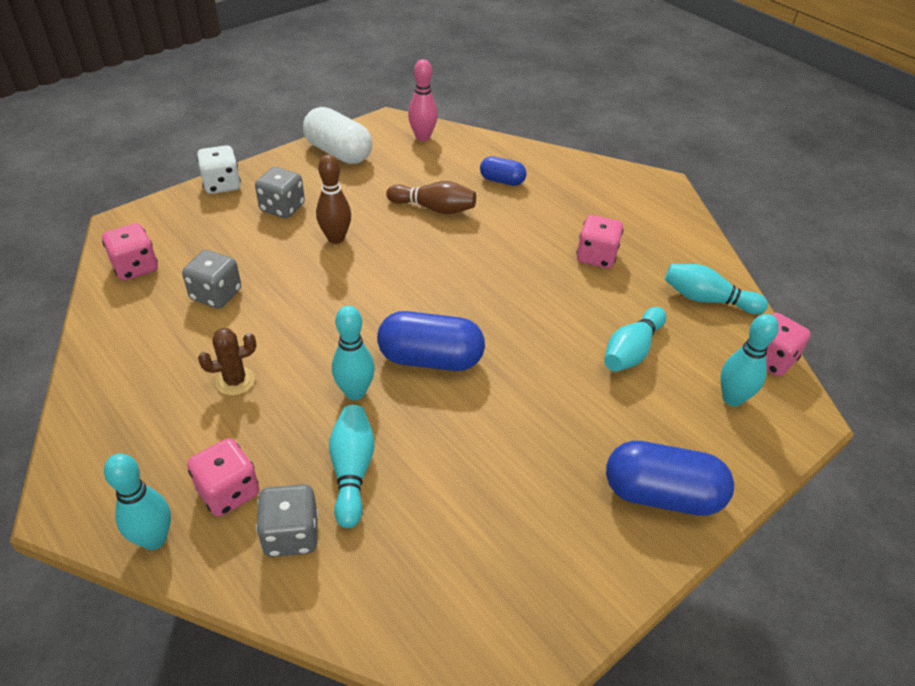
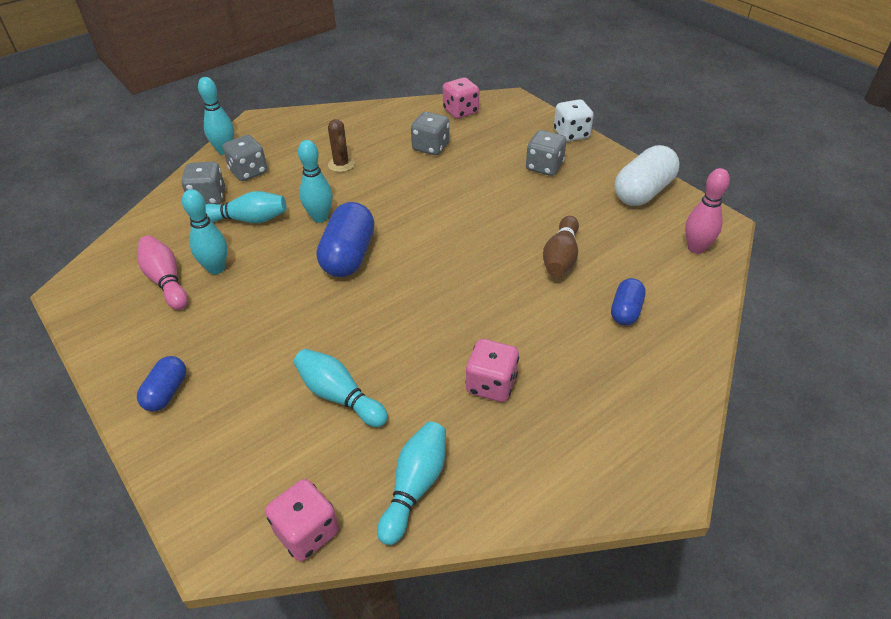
camera: 95 degrees right, 0 degrees up
(228, 492) = (248, 172): pink dice -> grey dice
(336, 238) = (504, 198): brown bowling pin -> none
(482, 544) = (166, 281): none -> pink bowling pin
(662, 494) = (167, 392): blue capsule -> blue capsule, size x0.57
(732, 398) = (257, 475): turquoise bowling pin -> turquoise bowling pin (216, 268)

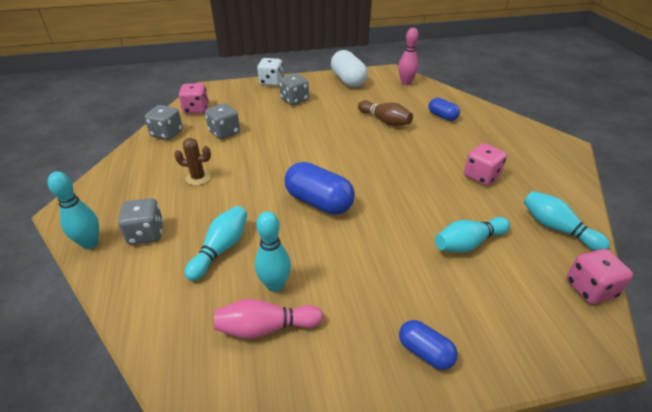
camera: 65 degrees left, 5 degrees down
(208, 198) = (158, 271): grey dice -> grey dice (167, 133)
(320, 217) = (258, 206): turquoise bowling pin -> none

